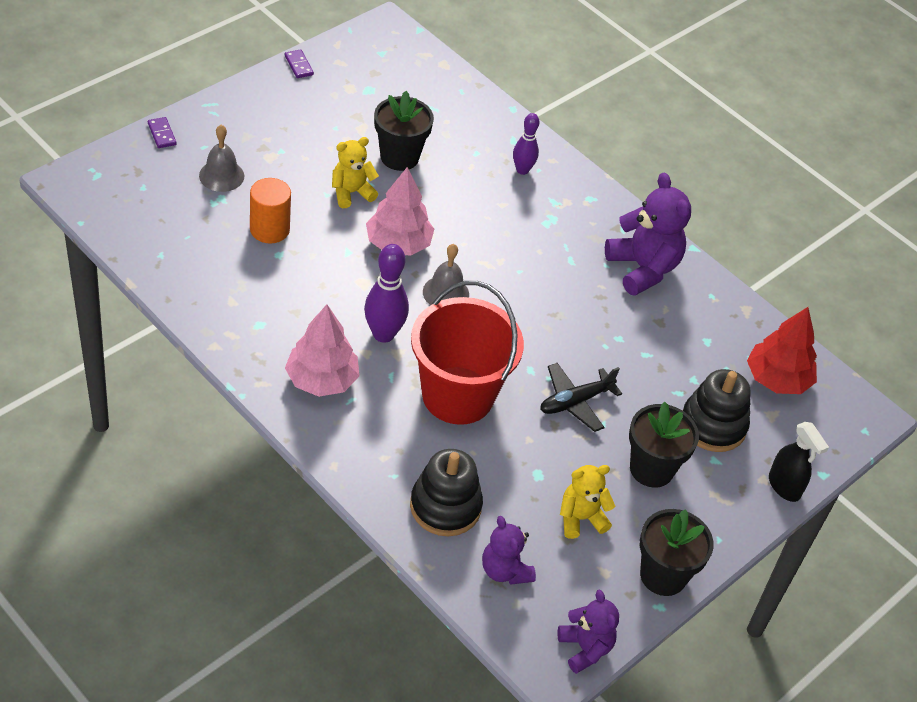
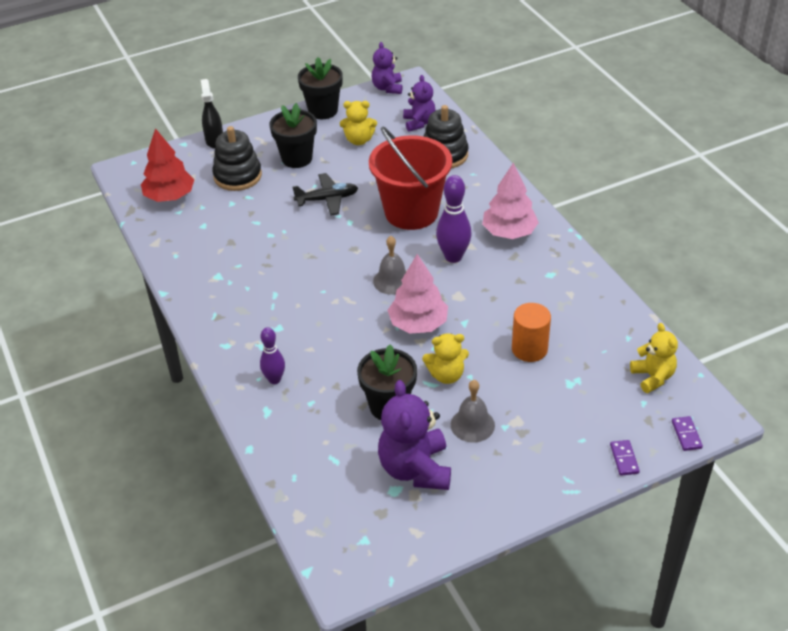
camera: 155 degrees left, 5 degrees down
(133, 214) = (653, 377): none -> yellow teddy bear
(221, 175) = (567, 406): grey bell -> grey bell (472, 425)
(299, 65) = (464, 532): purple domino -> purple domino (686, 435)
(643, 268) = (218, 281): purple teddy bear -> purple teddy bear (415, 469)

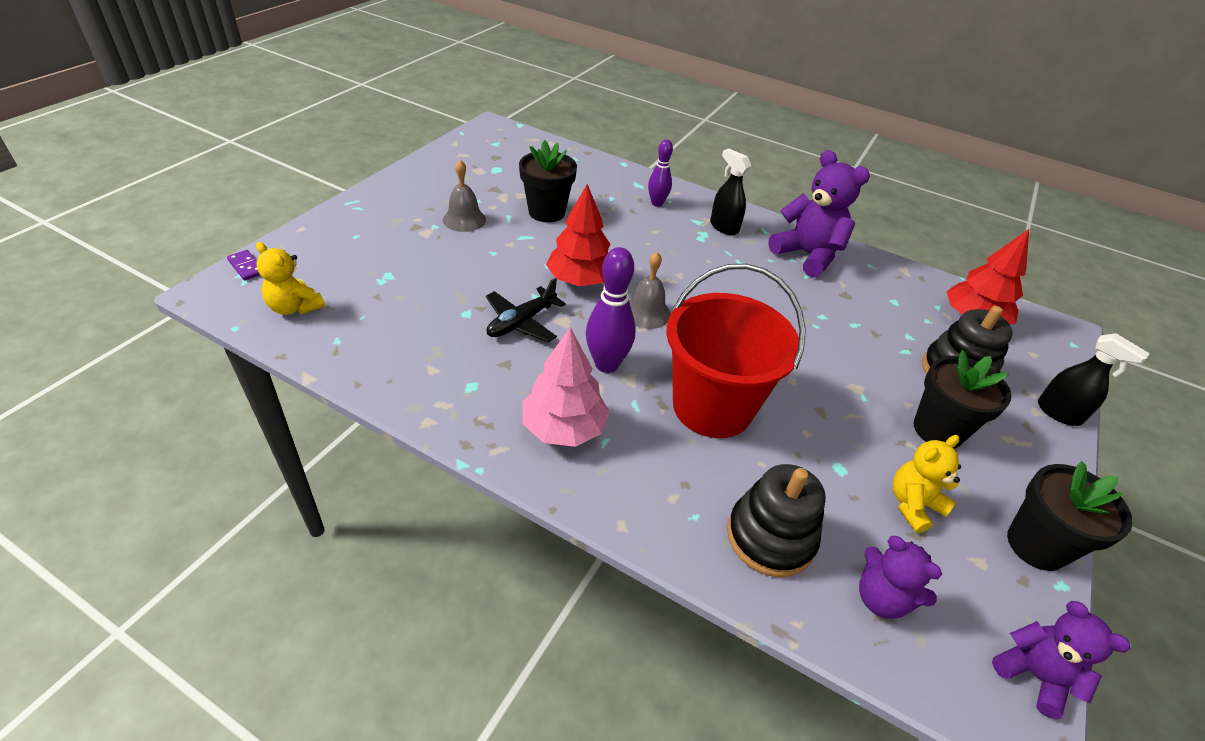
camera: 140 degrees right, 0 degrees up
(245, 331) = (724, 227): none -> black spray bottle
(327, 199) = (825, 383): black plane -> black plane (521, 322)
(415, 469) = (490, 183): purple teddy bear -> purple teddy bear (807, 255)
(418, 324) = (580, 280): pink tree -> red tree
(446, 375) = (516, 247): yellow teddy bear -> none
(529, 349) = (448, 293): orange cylinder -> none
(624, 459) = (309, 233): purple domino -> none

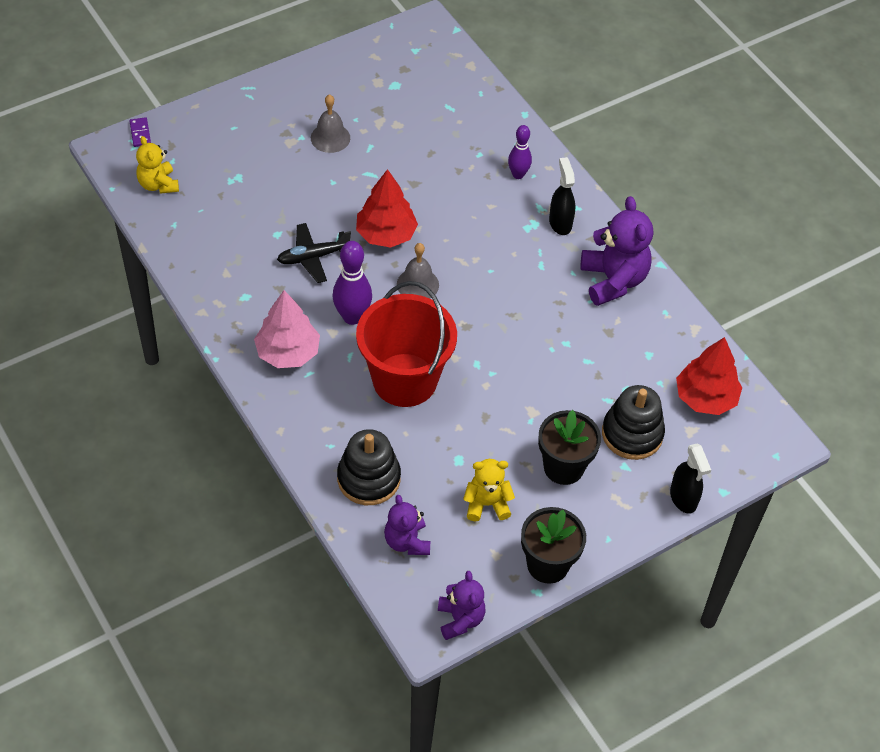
camera: 30 degrees right, 10 degrees up
(546, 212) = (407, 152): black flower pot -> none

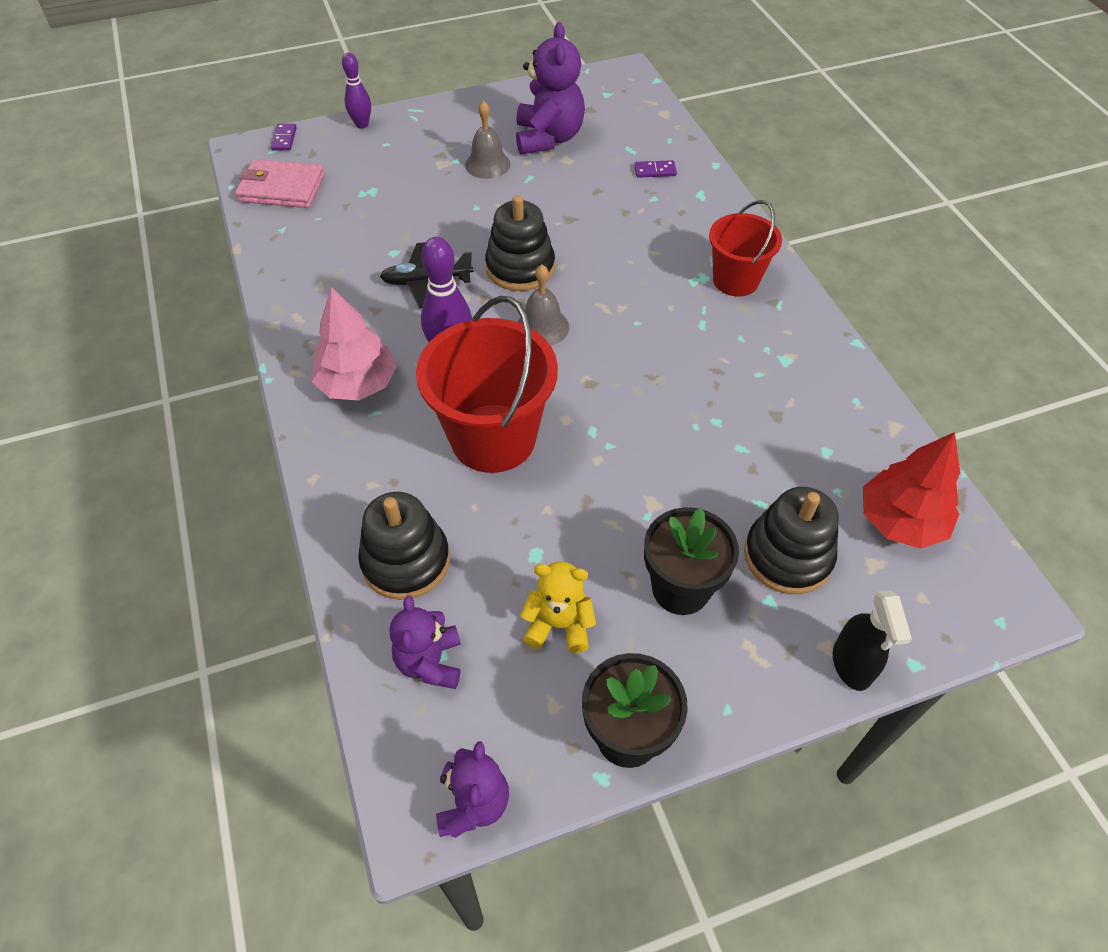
camera: 15 degrees right, 0 degrees up
(158, 184) = (282, 188): yellow teddy bear -> pink wallet
(386, 234) = (520, 268): red tree -> black stacking toy
(475, 127) = (655, 171): none -> purple domino
(518, 174) = (694, 223): purple bowling pin -> purple bowling pin (362, 124)
(560, 223) = (735, 280): black spray bottle -> red bucket
(613, 280) = (792, 353): purple teddy bear -> purple teddy bear (548, 138)

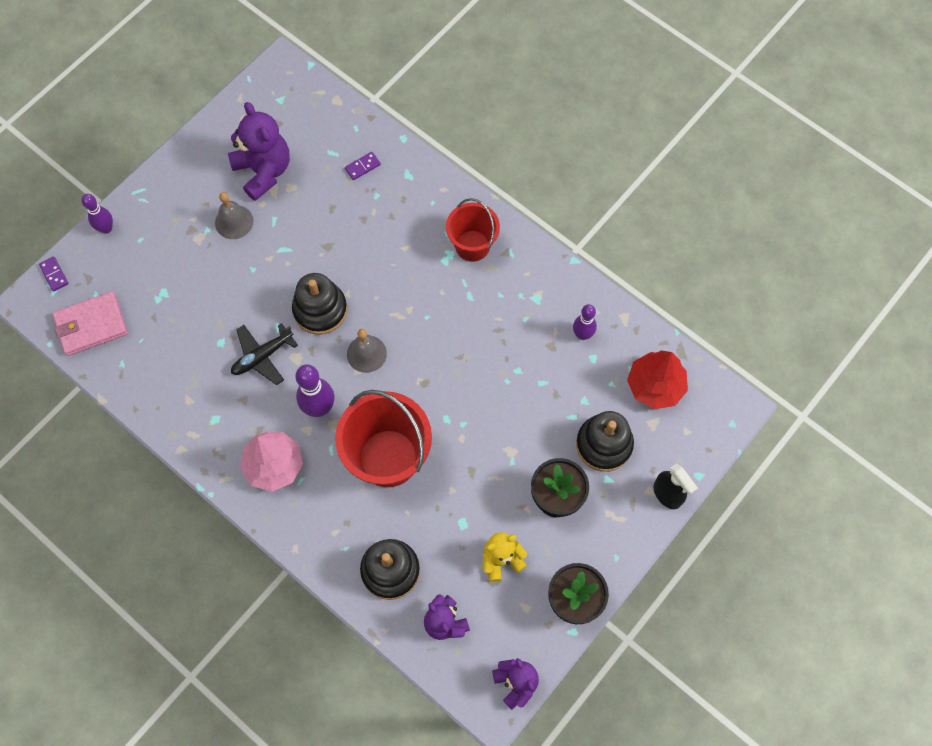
camera: 30 degrees left, 15 degrees up
(826, 421) = (582, 334): none -> purple bowling pin

